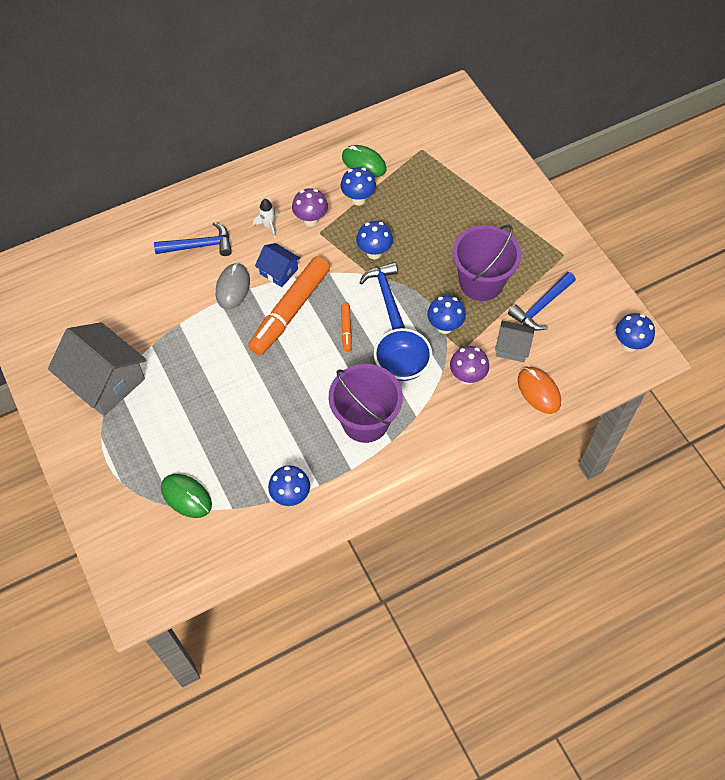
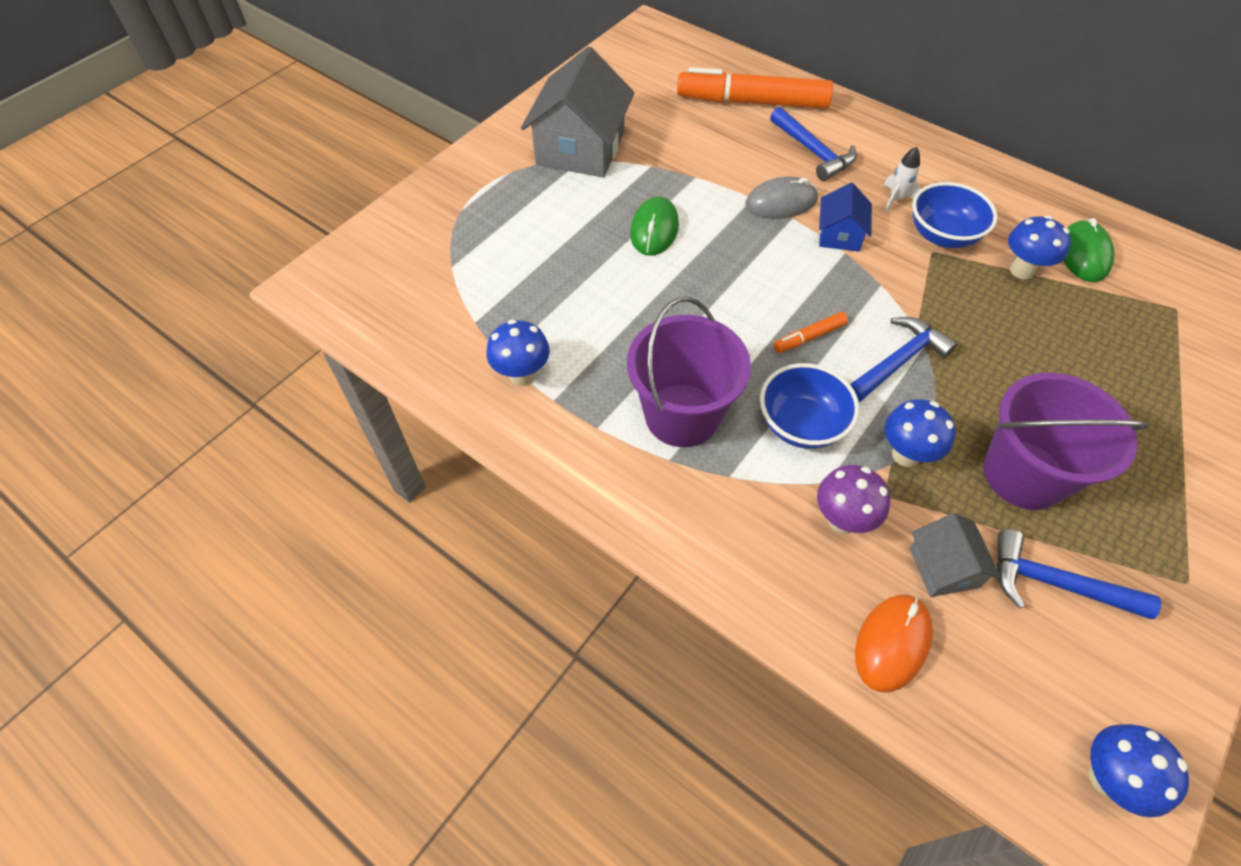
camera: 65 degrees right, 5 degrees down
(186, 496) = (470, 273): green mouse -> green mouse (654, 229)
(290, 311) = (791, 268): orange marker -> orange marker (752, 102)
(311, 220) = (942, 235): purple mushroom -> blue bowl
(374, 252) = (954, 321): blue mushroom -> none

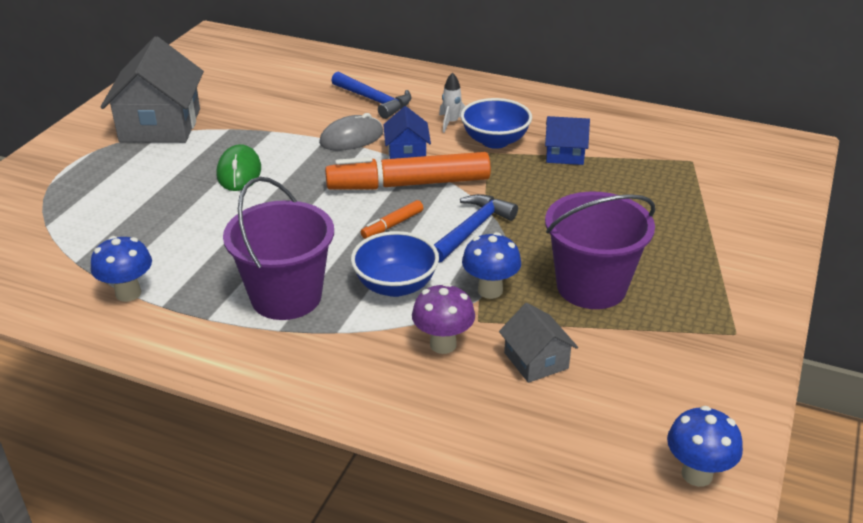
camera: 15 degrees left, 20 degrees down
(752, 102) = (314, 74): orange marker -> orange marker (409, 184)
(892, 643) = (501, 420): orange mouse -> none
(1022, 270) = (564, 154): blue mushroom -> blue house
(1055, 584) = (630, 354): blue hammer -> none
(1084, 254) = (612, 137): green mouse -> none

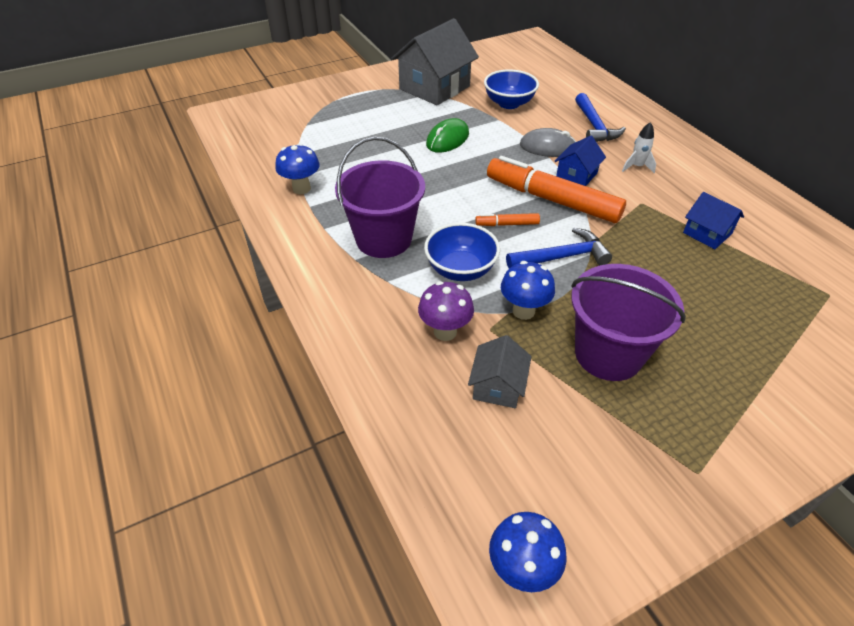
camera: 40 degrees right, 10 degrees up
(495, 141) = (657, 196): blue bowl -> blue bowl (509, 103)

